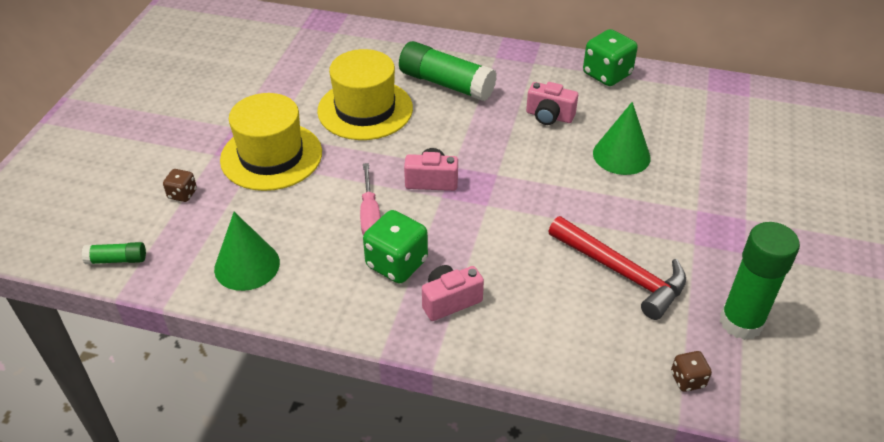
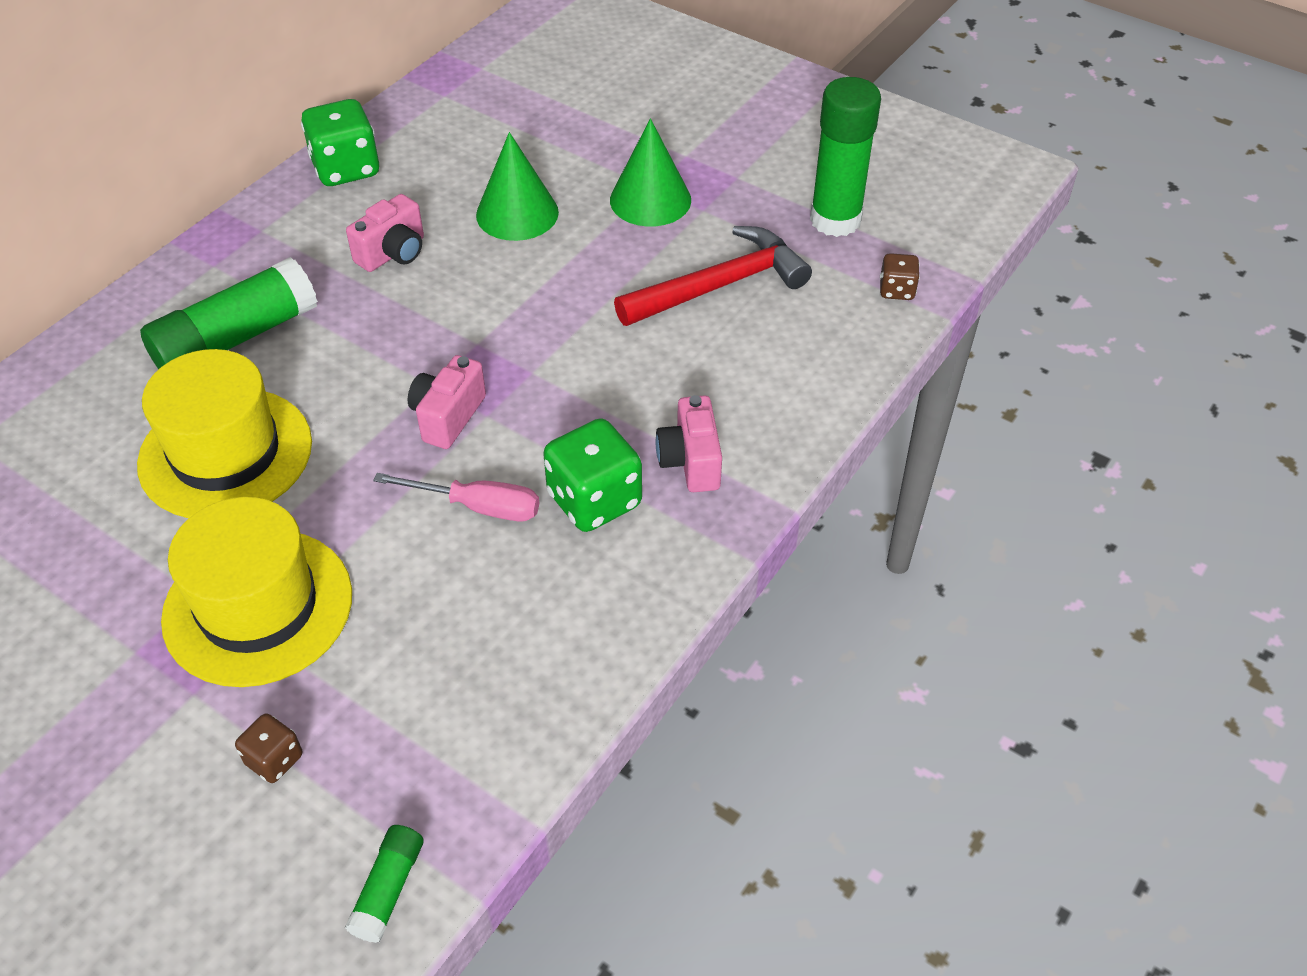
camera: 70 degrees left, 5 degrees up
(247, 265) = (503, 689): green cone -> green cone (650, 200)

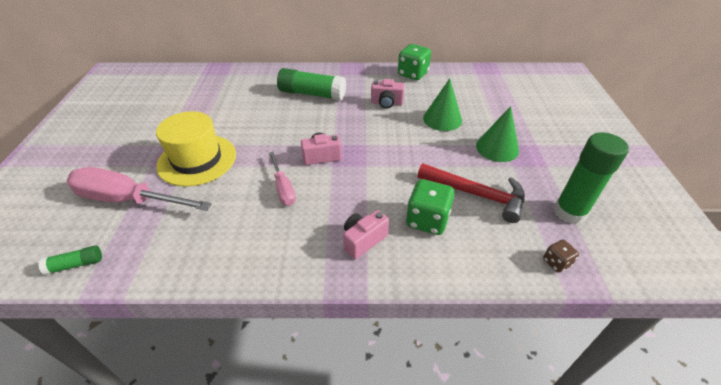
camera: 55 degrees right, 5 degrees down
(225, 453) = (260, 118): yellow hat -> none
(274, 759) = (129, 200): brown dice -> pink screwdriver
(594, 500) = (314, 220): green dice -> green dice (427, 220)

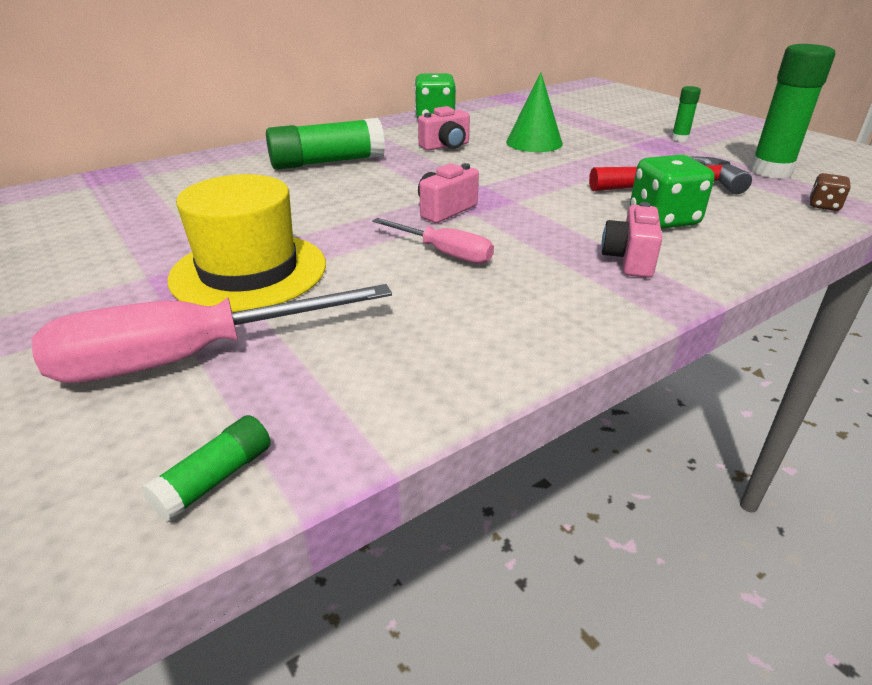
camera: 35 degrees left, 10 degrees down
(497, 148) = (628, 148): green cone -> none
(548, 152) = (679, 139): none -> green glue stick

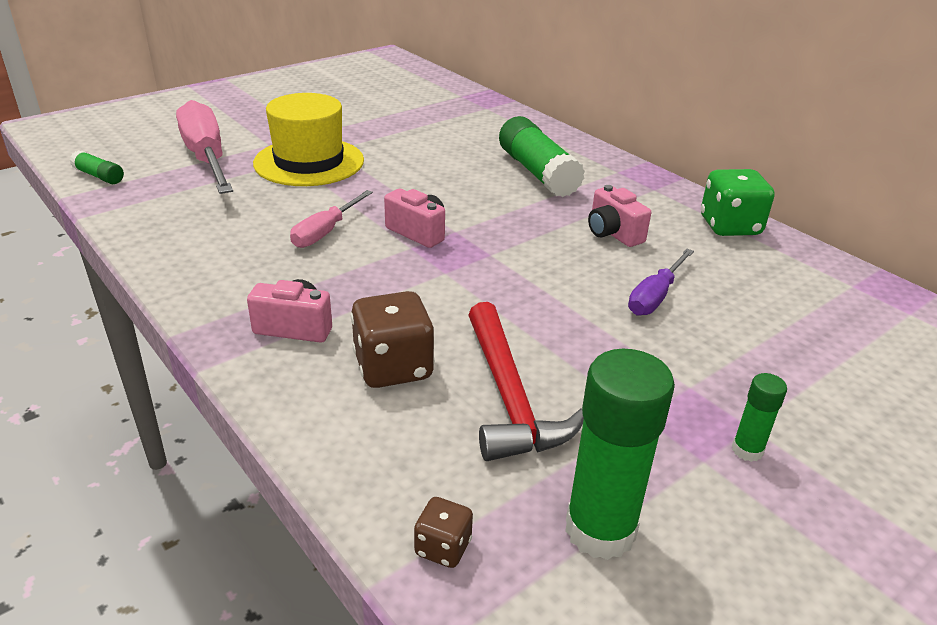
camera: 85 degrees right, 0 degrees up
(534, 143) = (655, 296): green cone -> purple screwdriver
(663, 219) = (393, 367): green dice -> brown dice

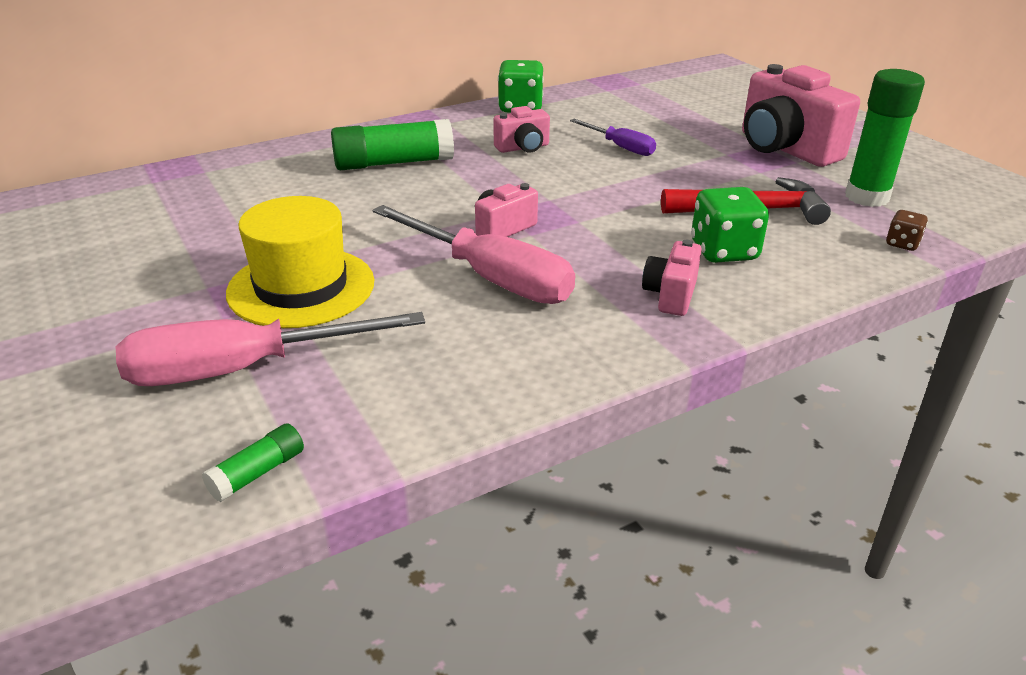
camera: 80 degrees left, 0 degrees up
(326, 232) = (490, 278): pink screwdriver -> pink screwdriver, size x1.84
(393, 367) = (724, 251): brown dice -> green dice
(747, 450) = (785, 149): green glue stick -> pink camera

